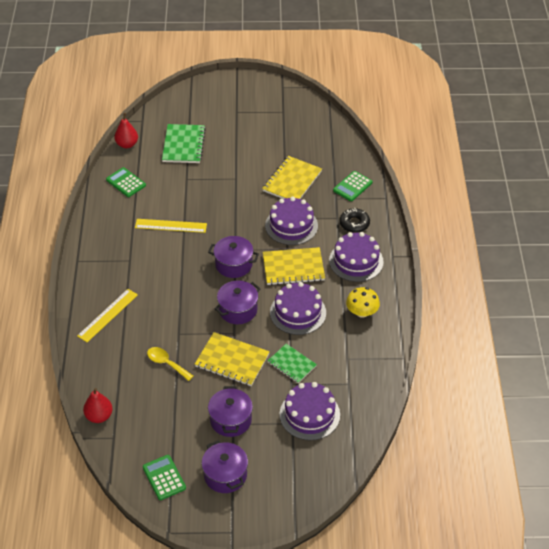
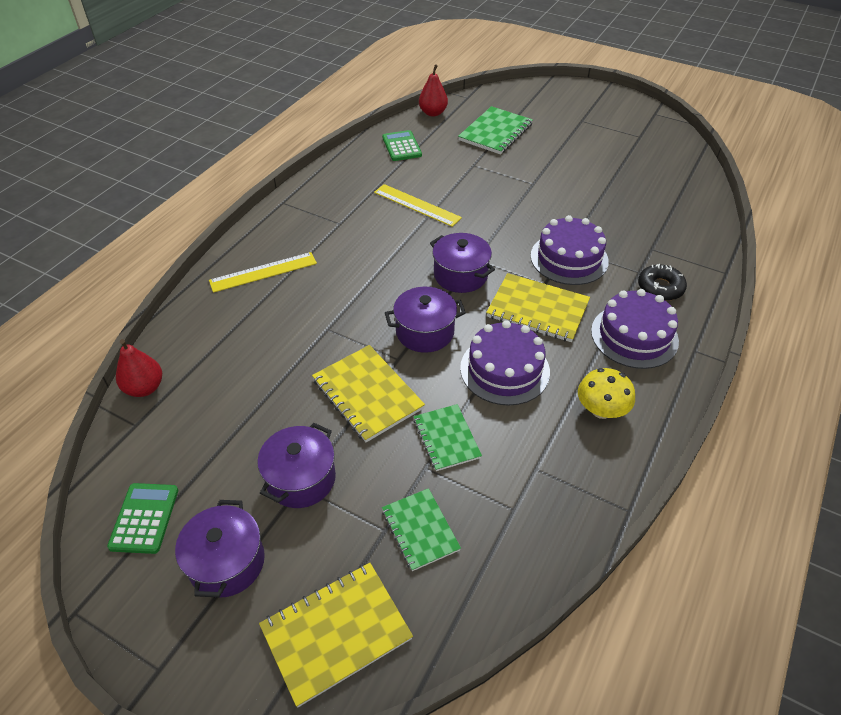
camera: 30 degrees right, 0 degrees up
(166, 363) = (282, 359): yellow spoon -> none
(292, 181) = (603, 210): yellow notebook -> yellow notebook (336, 633)
(309, 414) = (420, 530): purple cake -> green notebook
(352, 186) = (684, 243): green calculator -> none

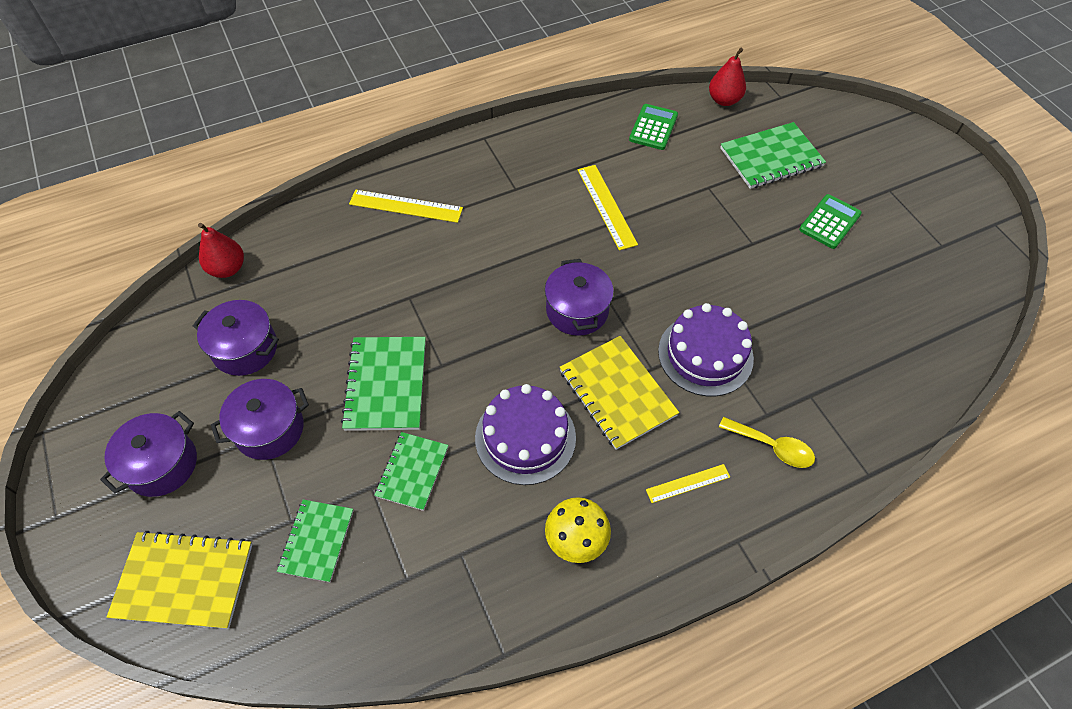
camera: 35 degrees right, 10 degrees up
(144, 518) = (139, 386): green calculator -> green calculator (829, 222)
(367, 394) = (386, 384): yellow notebook -> green notebook
(425, 332) = (489, 352): purple pot -> purple pot (245, 349)
(634, 336) = (688, 483): purple cake -> yellow ruler
(660, 288) = (772, 447): black donut -> yellow spoon

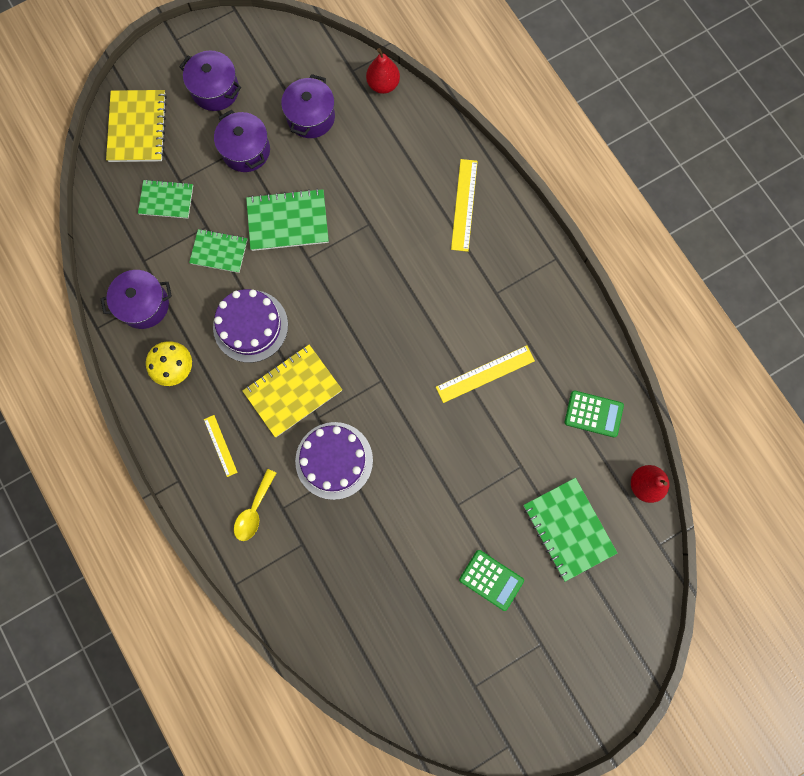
camera: 85 degrees right, 20 degrees up
(577, 310) = (368, 355): purple pot -> purple pot (144, 305)

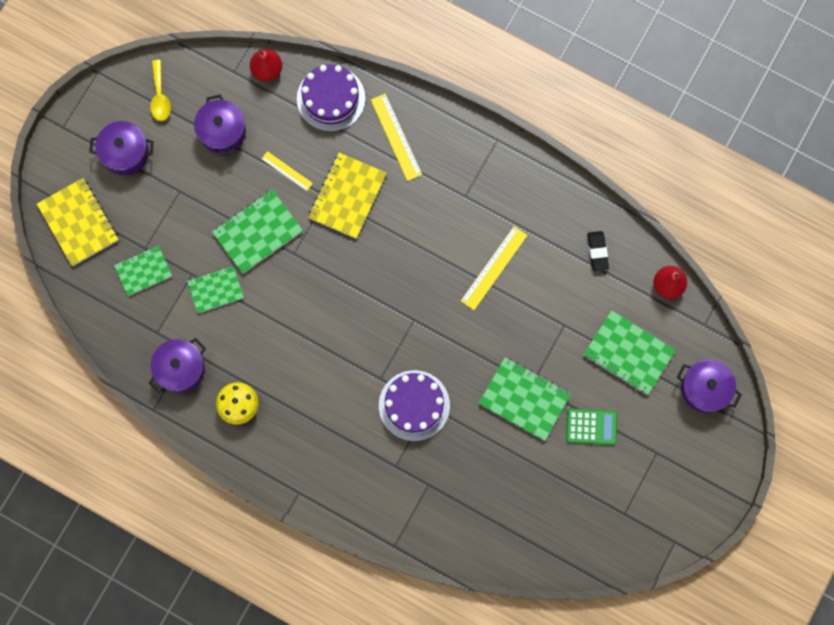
camera: 30 degrees left, 0 degrees up
(220, 445) = (315, 446): yellow ruler -> yellow ruler (287, 171)
(246, 150) = (185, 191): purple pot -> purple pot (704, 389)
(250, 326) = (280, 336): purple cake -> purple cake (331, 98)
(254, 510) = (374, 481): yellow spoon -> yellow spoon (160, 96)
(293, 391) = (347, 369): yellow notebook -> yellow notebook (347, 196)
(441, 515) = (524, 399): none -> green notebook
(593, 414) = (597, 251): green calculator -> black eraser

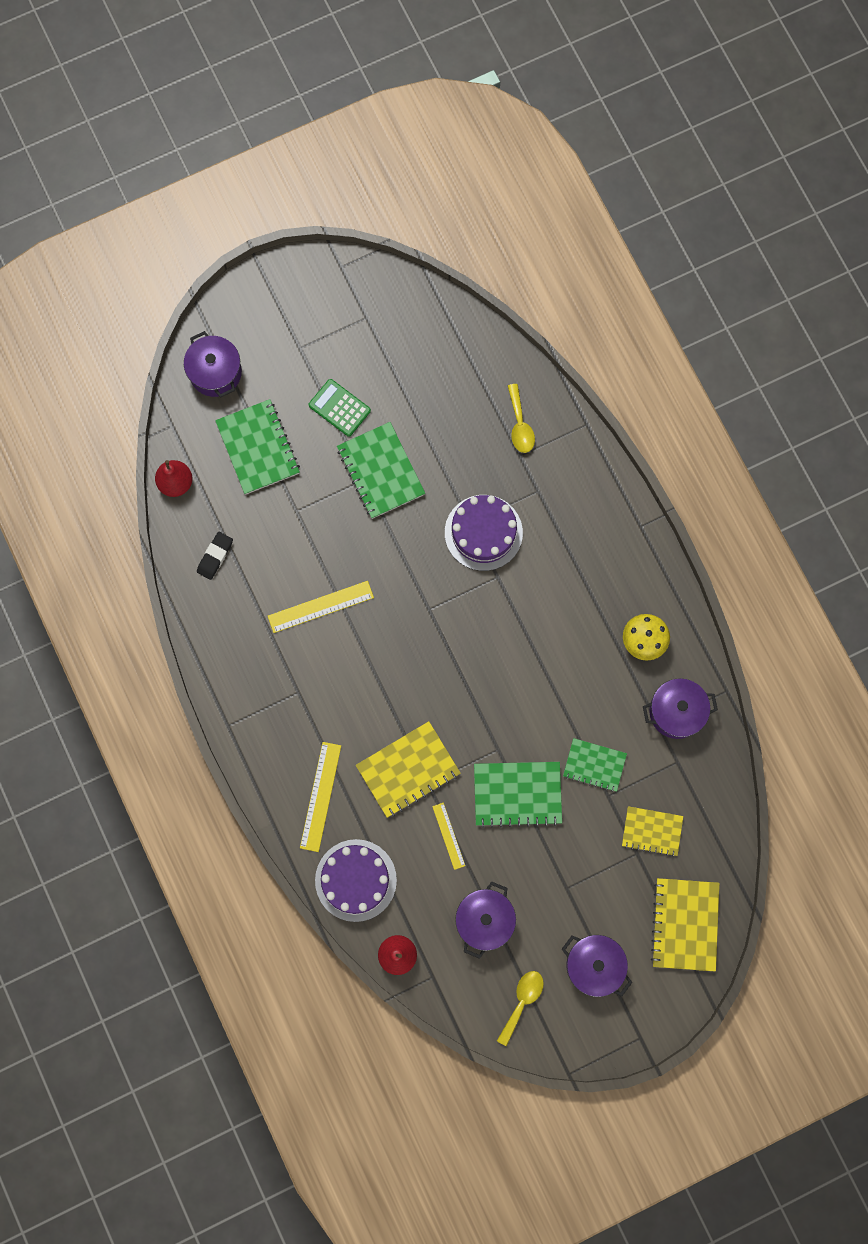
camera: 145 degrees left, 0 degrees up
(143, 271) = (652, 831): green notebook -> yellow notebook
(445, 509) = (520, 425): none -> yellow spoon

